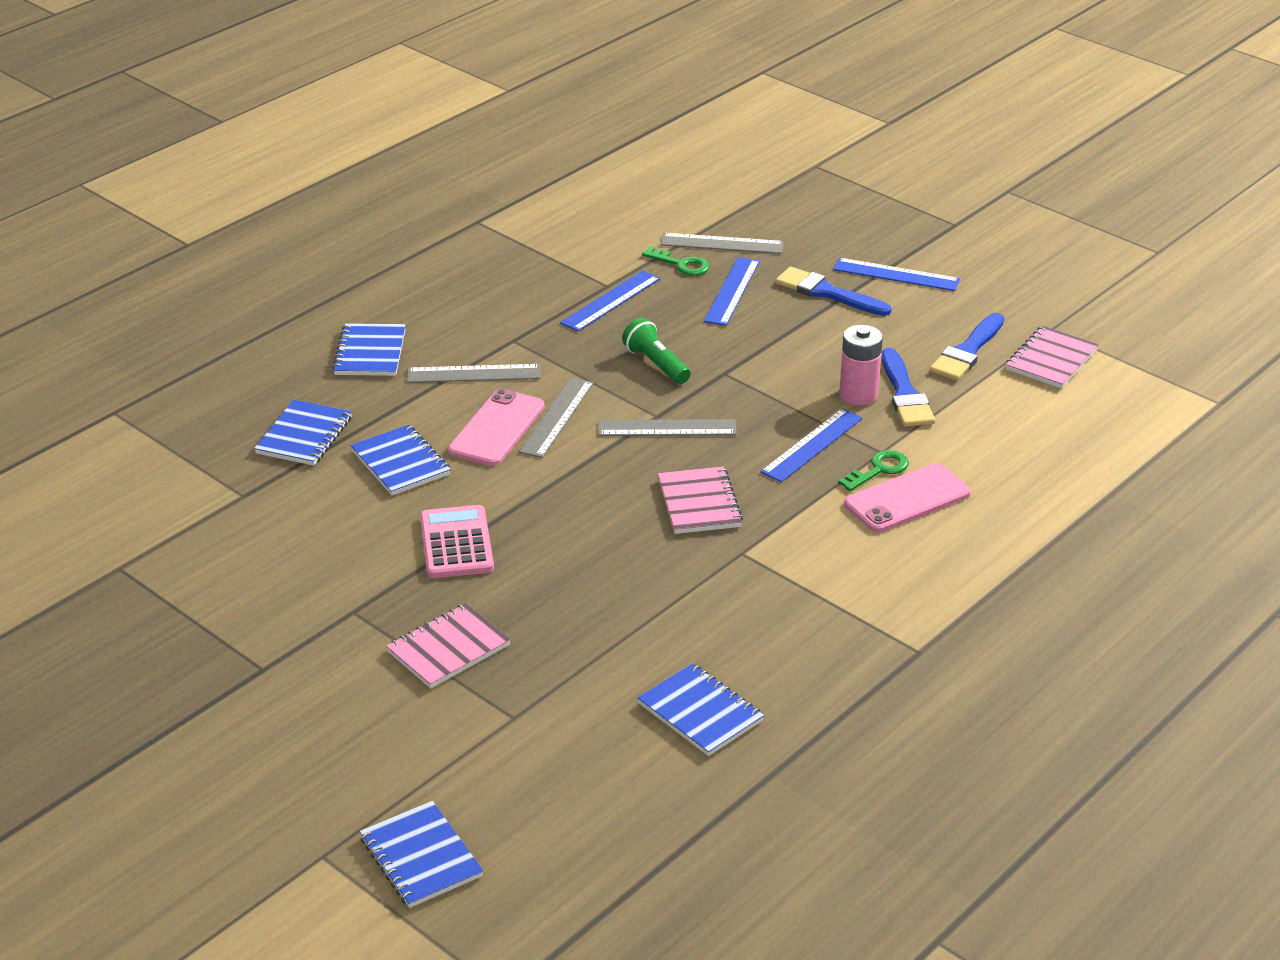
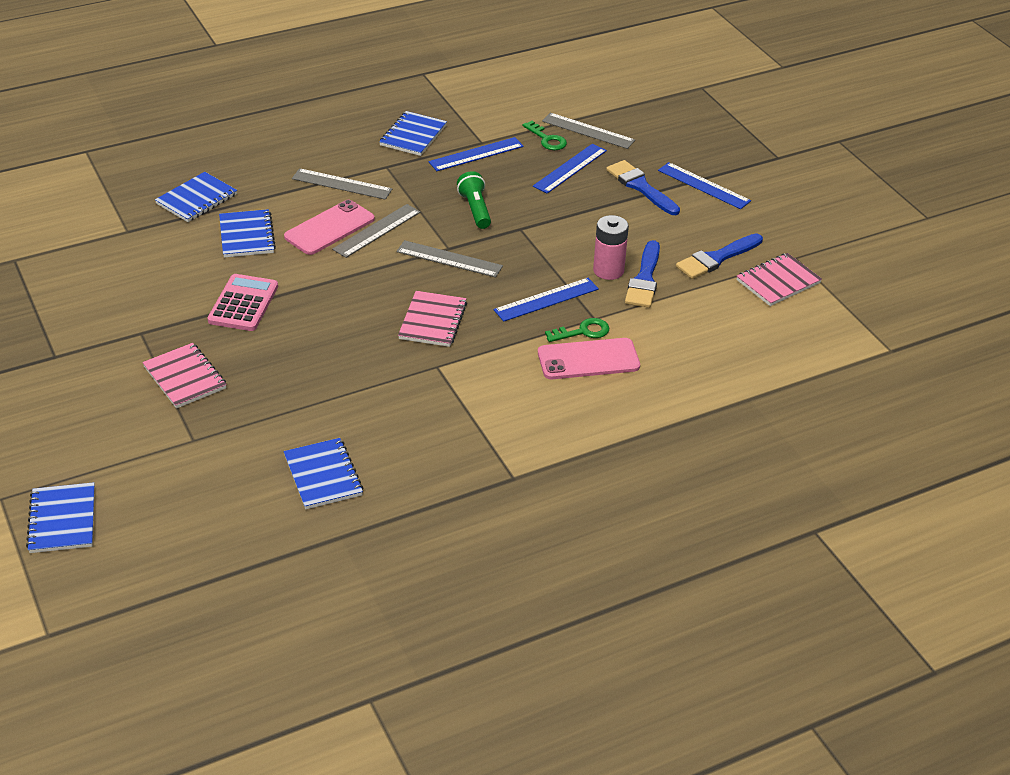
camera: 20 degrees right, 5 degrees up
(370, 352) = (282, 151): blue notebook -> blue notebook (413, 135)
(448, 649) = (185, 378): pink notebook -> pink notebook turned 75 degrees clockwise

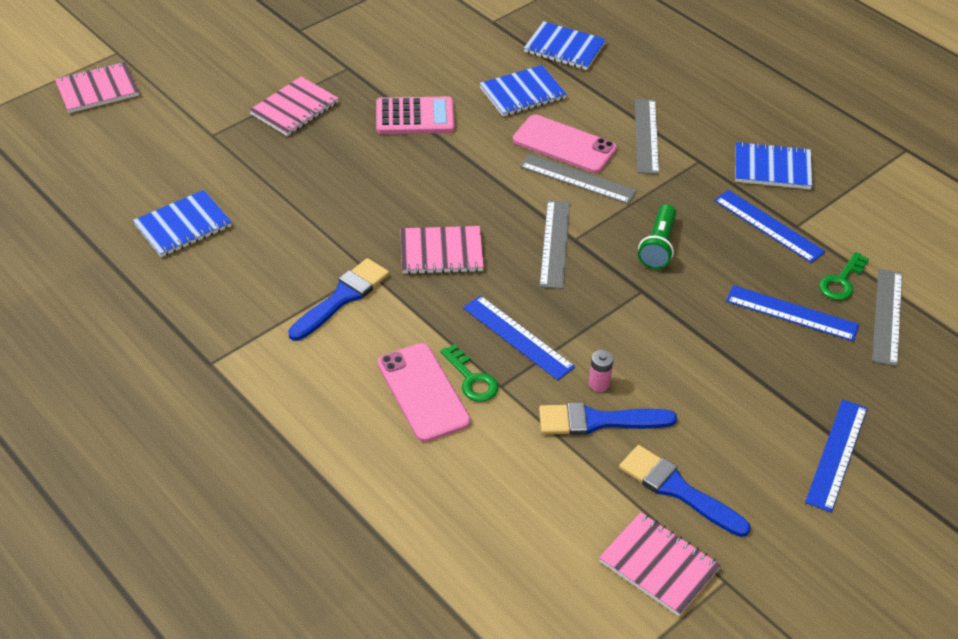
camera: 75 degrees right, 5 degrees up
(62, 520) = (97, 90): blue notebook -> pink notebook
(475, 209) = (658, 246): green flashlight -> green flashlight turned 135 degrees clockwise
(608, 270) = (599, 384): pink battery -> pink battery, size x0.54
(640, 187) = (793, 388): blue brush -> blue brush (342, 297)

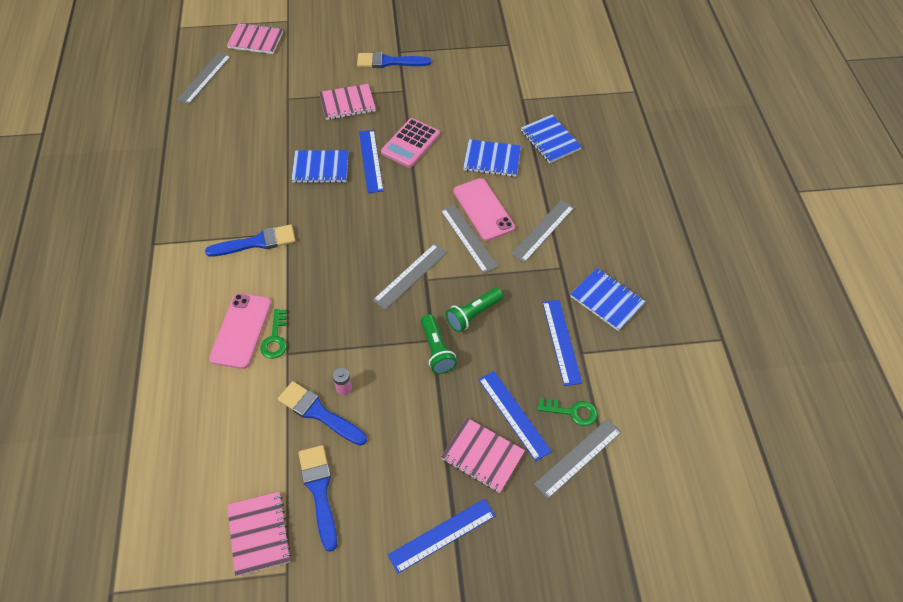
camera: 35 degrees right, 10 degrees up
(73, 158) = (204, 78): none -> grey ruler
(183, 226) = (219, 149): blue notebook -> blue notebook (320, 168)
(298, 46) = (389, 62): none -> blue brush
(415, 117) = (410, 143): pink calculator -> pink calculator turned 90 degrees clockwise
(441, 252) = (338, 244): pink notebook -> pink notebook (482, 456)
(518, 337) = (327, 326): blue ruler -> blue ruler (371, 161)
(656, 297) = (436, 350): none -> green flashlight
(841, 281) = (572, 412): green key -> green key turned 150 degrees counterclockwise

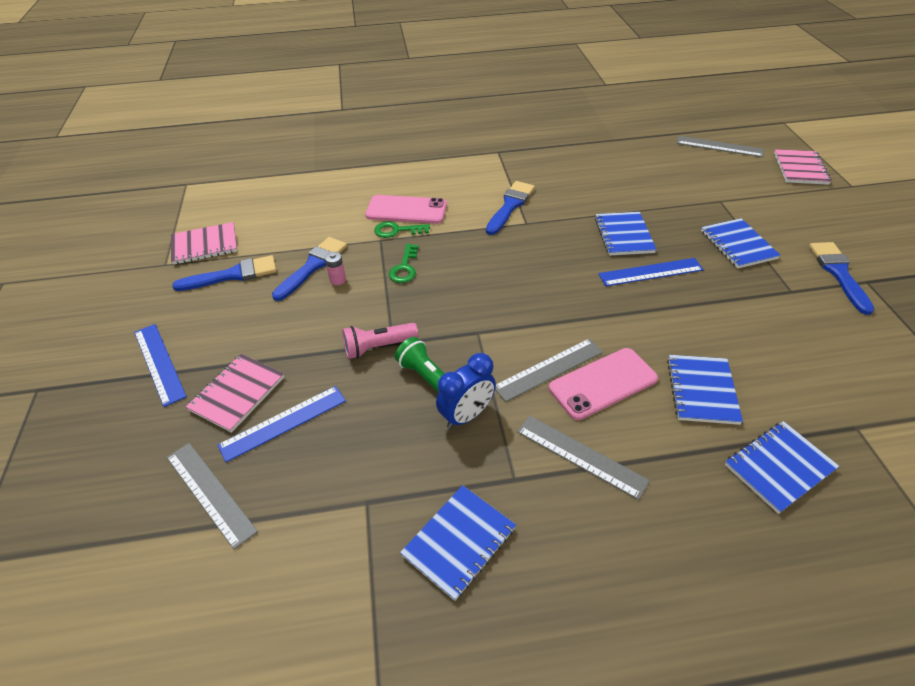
camera: 90 degrees right, 10 degrees down
(257, 242) = (510, 206): blue brush -> blue brush turned 135 degrees counterclockwise
(347, 103) = (738, 245): pink notebook -> blue notebook
(410, 143) = (695, 304): pink calculator -> none
(410, 275) = (481, 318): grey ruler -> none
(436, 350) = (378, 347): green flashlight -> pink flashlight
(509, 291) = (466, 415): none -> blue clock
(561, 341) = (386, 476): blue ruler -> none
(572, 412) = (276, 487): green key -> green key (404, 267)

